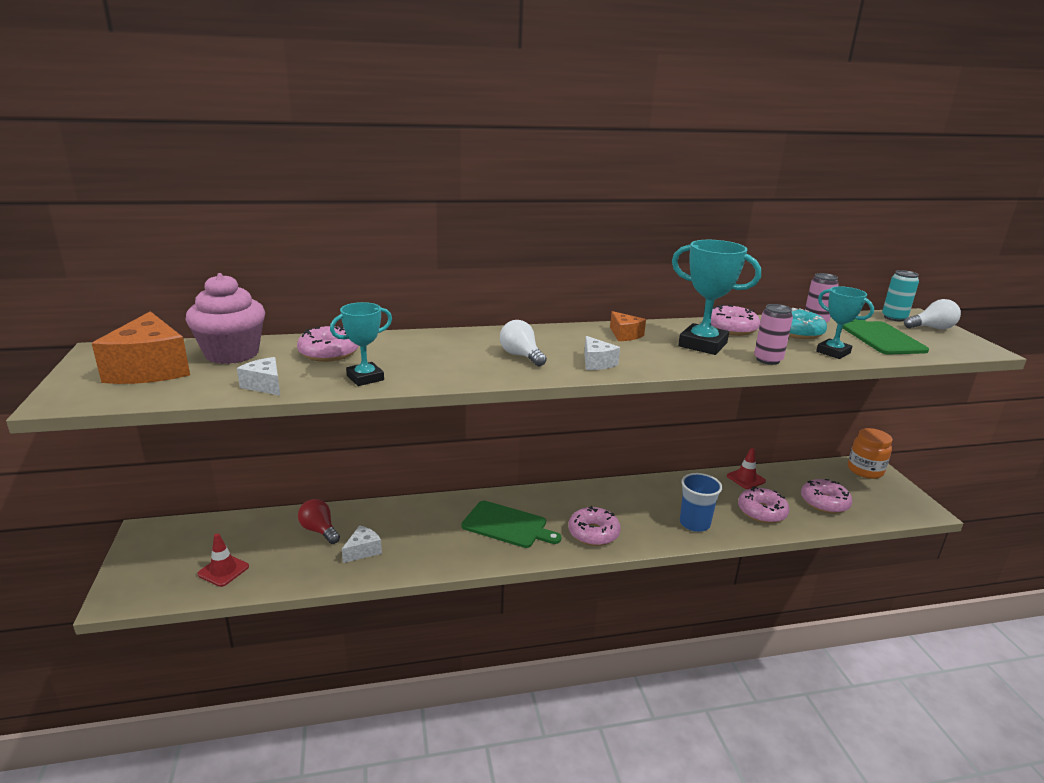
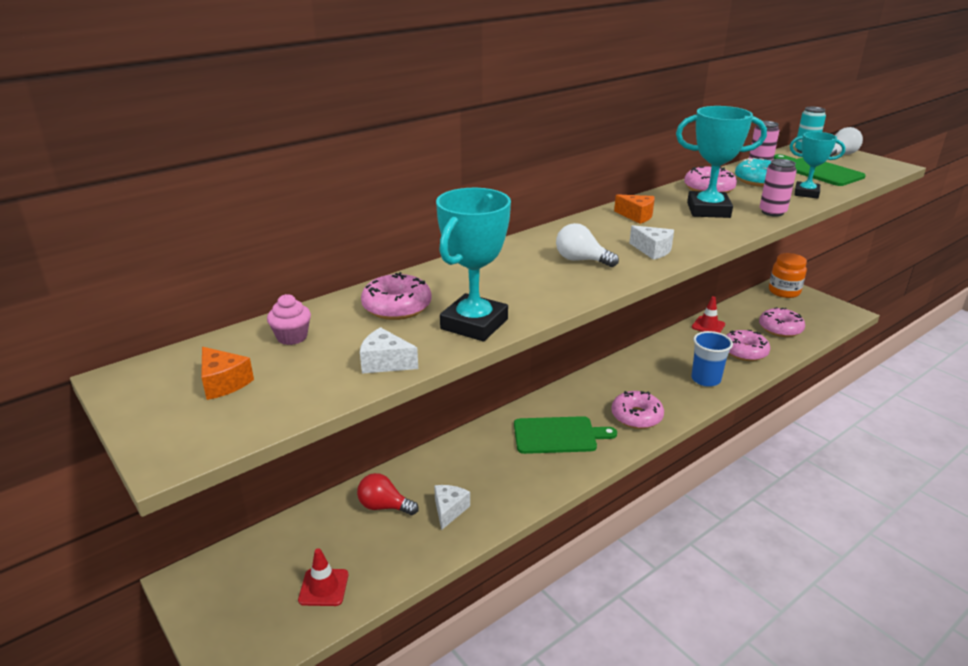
camera: 25 degrees left, 5 degrees up
(150, 369) = (223, 383): orange cheese -> orange cheese, size x0.51
(232, 354) = (292, 337): pink cupcake -> pink cupcake, size x0.48
(365, 378) = (474, 324): turquoise trophy -> turquoise trophy, size x1.58

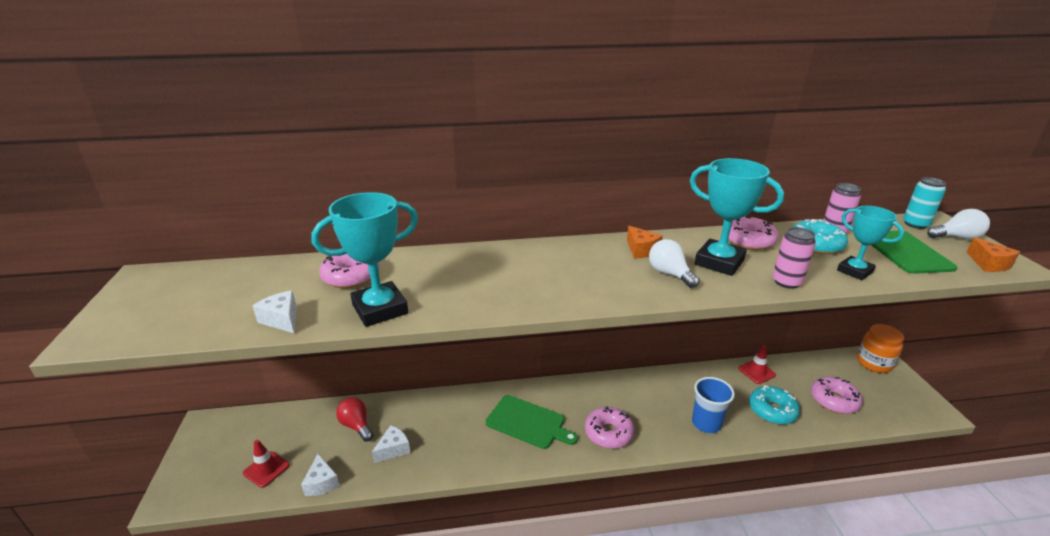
camera: 30 degrees right, 0 degrees up
(223, 383) = (179, 299): orange cheese -> orange cheese (988, 264)
(292, 337) = (260, 278): pink cupcake -> none
(581, 260) = (536, 278): white light bulb -> white light bulb (669, 274)
(653, 250) = (611, 288): white cheese -> white cheese (322, 483)
(744, 352) = (772, 410): pink donut -> turquoise donut

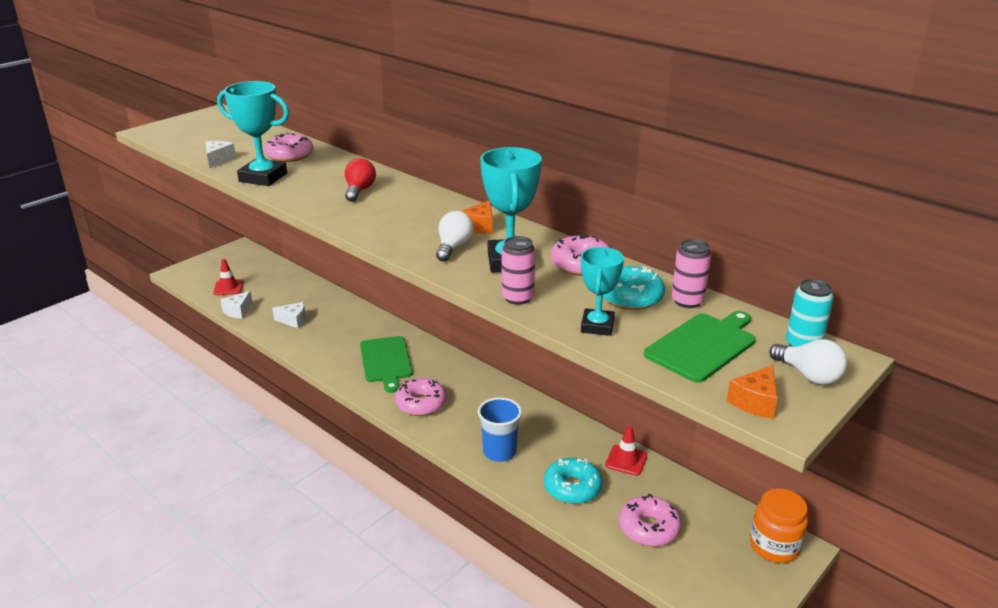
camera: 50 degrees right, 0 degrees up
(356, 425) = (298, 296): red light bulb -> red light bulb (359, 191)

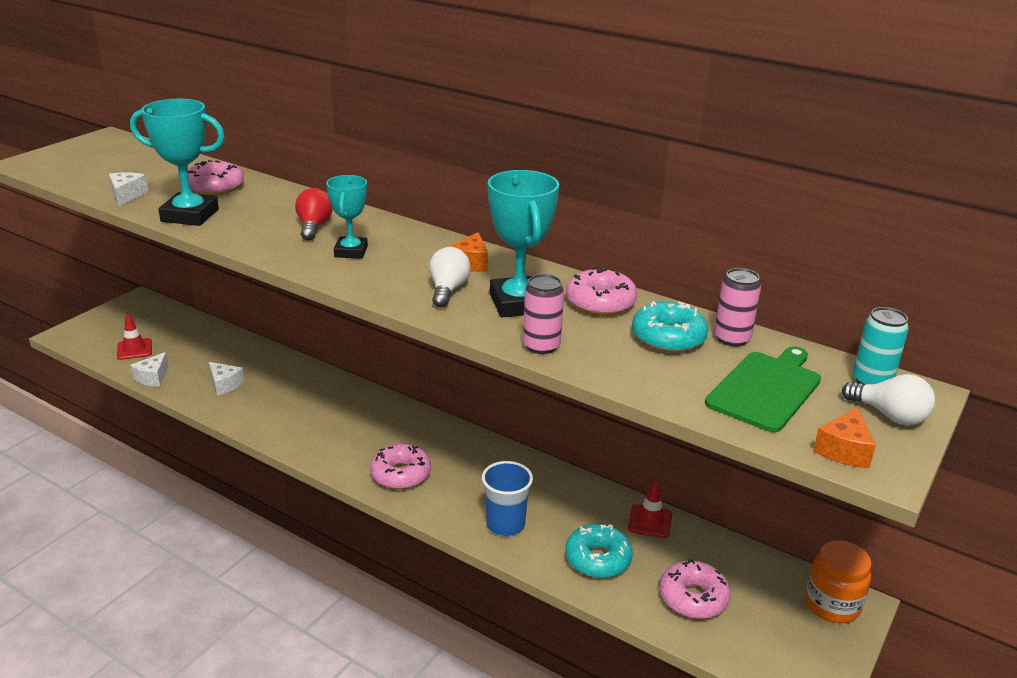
camera: 10 degrees left, 0 degrees up
(293, 320) = (224, 385): white cheese -> white cheese turned 45 degrees clockwise
(386, 361) = (348, 426): green cutting board -> none
(597, 326) = (642, 374): turquoise trophy -> turquoise trophy (351, 252)

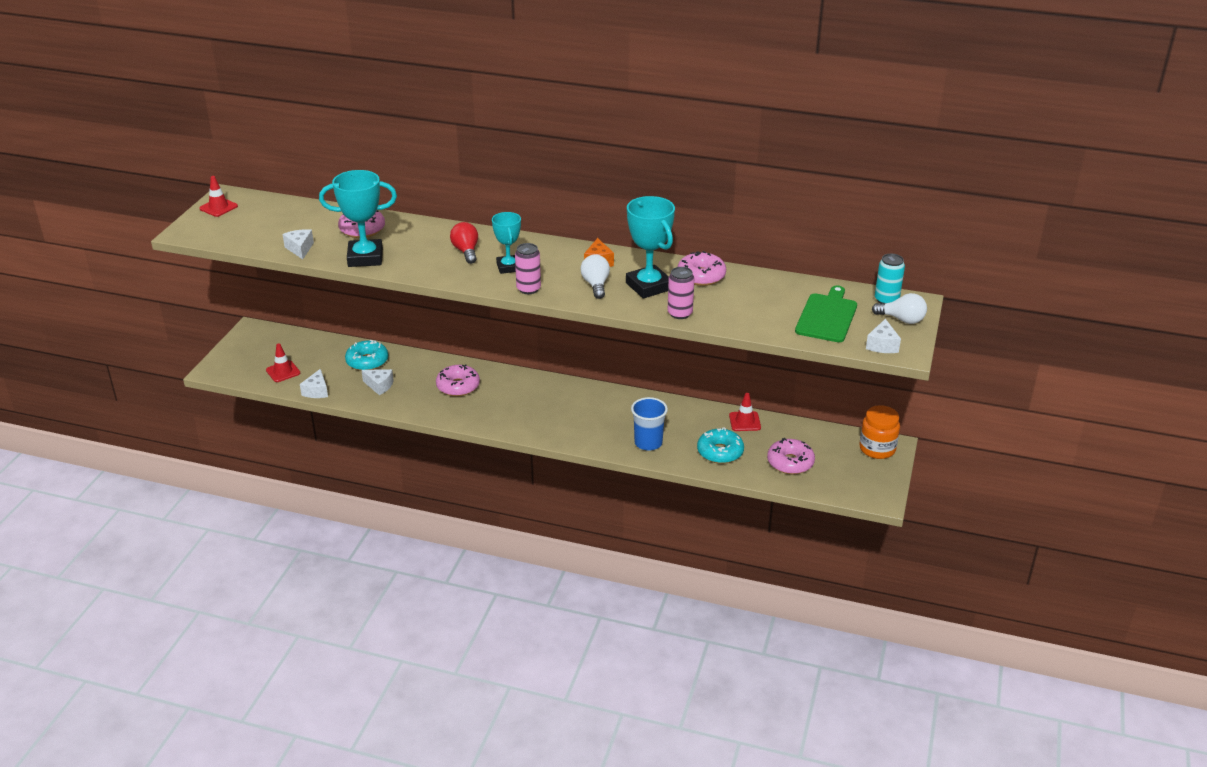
camera: 15 degrees left, 5 degrees up
(86, 146) = (218, 207): none -> red traffic cone
(401, 474) = (557, 425): pink donut -> pink donut (458, 386)
(668, 338) = (755, 293): turquoise donut -> turquoise donut (367, 361)
(732, 338) = (795, 287): pink can -> pink can (528, 289)
(844, 450) = (882, 345): orange cheese -> white cheese

